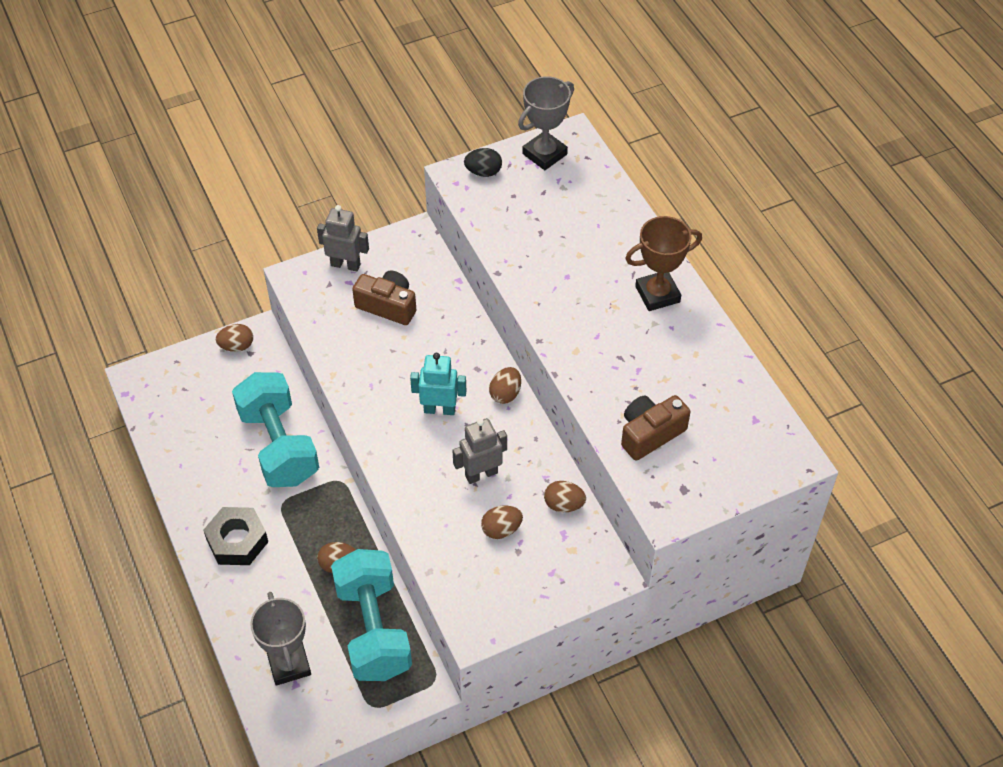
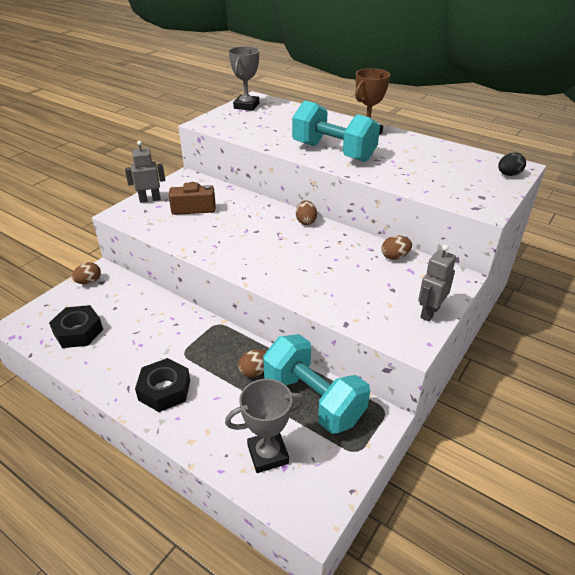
camera: 30 degrees left, 15 degrees down
(192, 419) = (78, 331): none -> black nut
(279, 446) = (158, 322): turquoise dumbbell -> turquoise dumbbell (333, 152)
(289, 664) = (268, 454): grey trophy -> grey trophy turned 60 degrees counterclockwise
(439, 409) = (271, 241): turquoise robot -> none
(481, 474) = (329, 261): grey robot -> grey robot (429, 312)
(483, 172) = (217, 119): black egg -> black egg (508, 175)
(501, 529) = (370, 283): brown egg -> none
(650, 434) = (432, 181): brown camera -> none

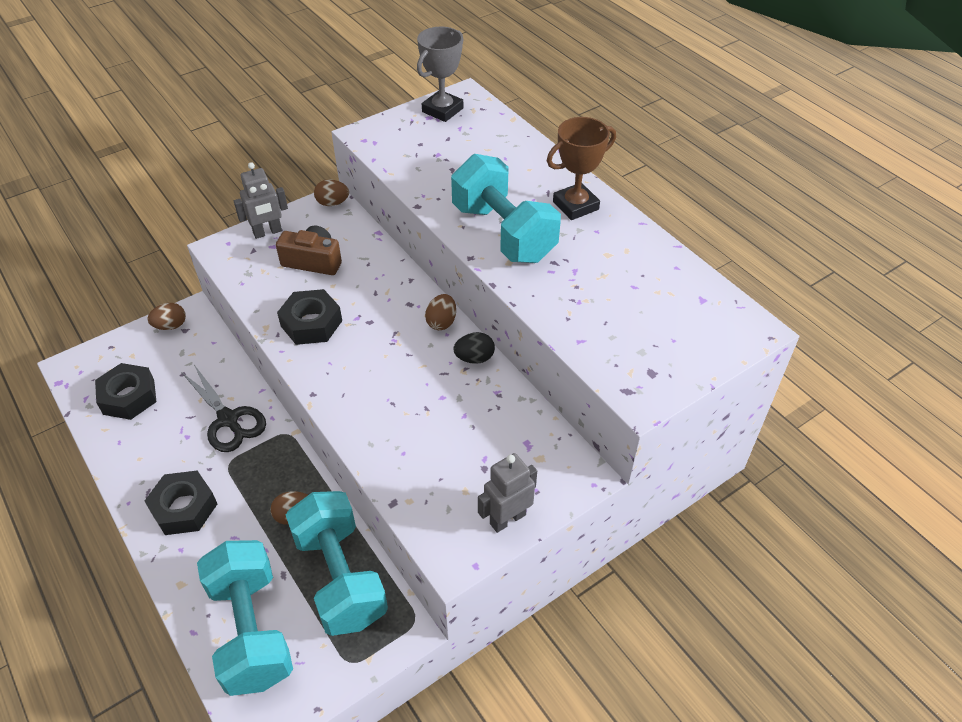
camera: 20 degrees right, 10 degrees up
(150, 199) = (267, 232): grey robot -> grey robot turned 150 degrees clockwise
(167, 326) = (228, 419): none -> black scissors
(215, 240) = (311, 323): none -> black nut
(268, 454) = (252, 630): grey trophy -> turquoise dumbbell
(395, 257) = (521, 415): brown egg -> brown egg (332, 203)
(508, 175) = (724, 341): black egg -> black egg (474, 358)

